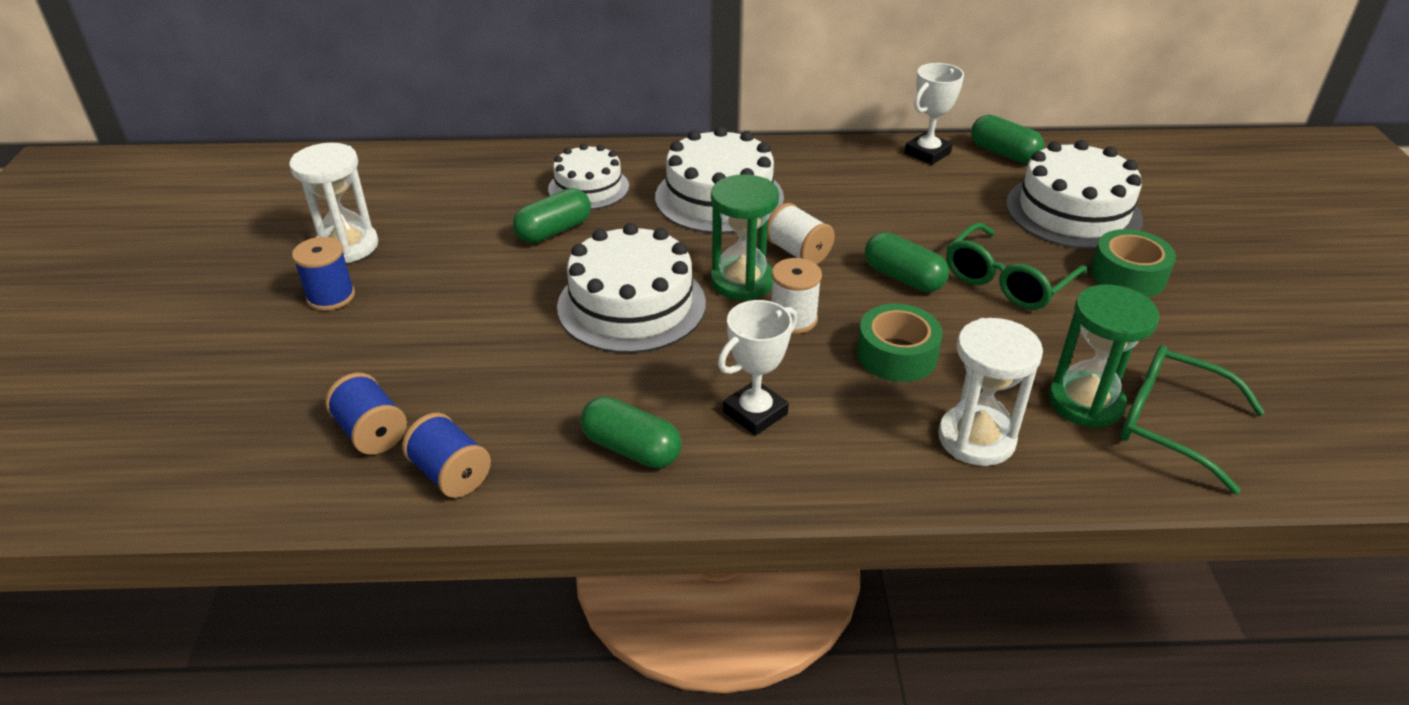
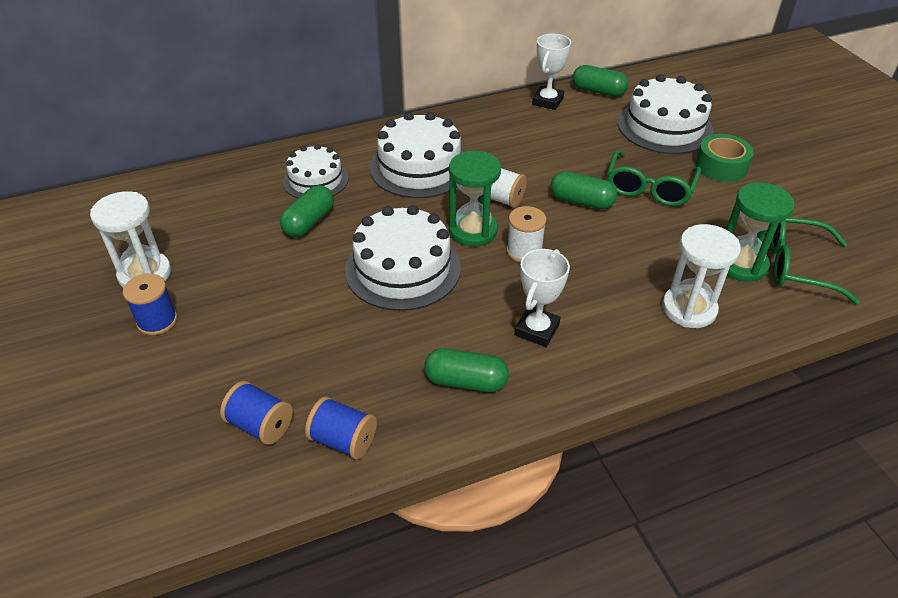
camera: 20 degrees left, 5 degrees up
(896, 355) = (607, 261): green tape -> none

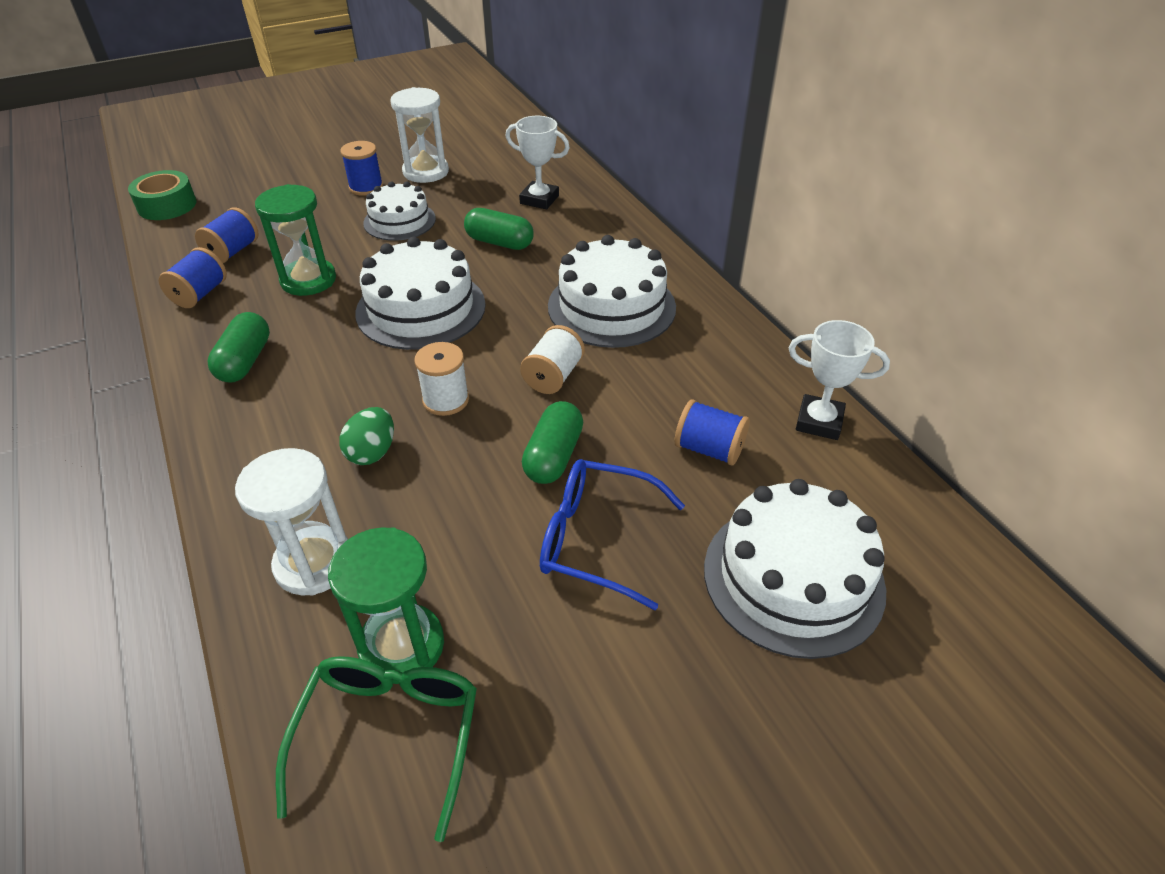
camera: 85 degrees right, 0 degrees up
(316, 180) = (573, 238): white cake -> white cake (399, 221)
(473, 231) = (486, 356): green hourglass -> green hourglass (308, 280)
(537, 330) = (306, 412): white trophy -> white trophy (539, 199)
(572, 141) = (709, 449): none -> blue spool
(582, 287) = (372, 452): none -> green egg
(598, 91) = (880, 486): green capsule -> none
(649, 188) = (596, 539): green glasses -> blue glasses
(721, 166) = (681, 656): green tape -> green tape (167, 205)

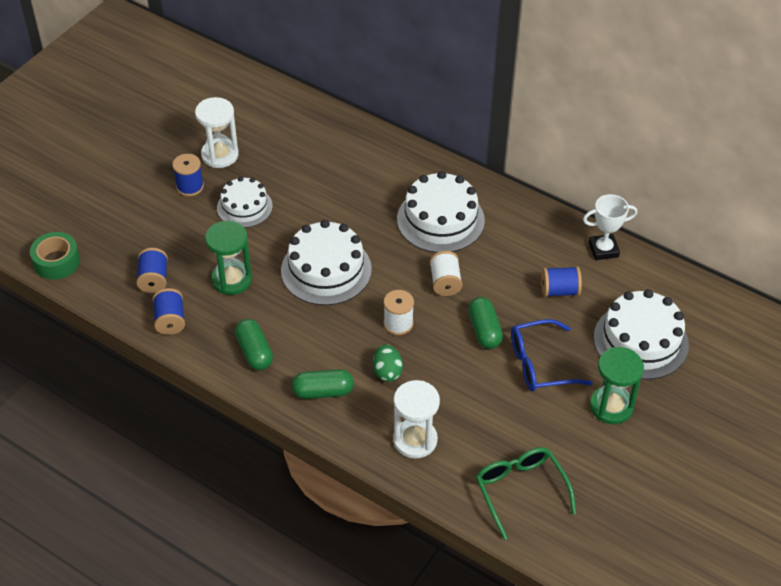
camera: 30 degrees left, 5 degrees up
(402, 645) = (492, 454): green hourglass -> green hourglass (611, 406)
(499, 242) = (329, 198): green capsule -> green capsule (323, 391)
(539, 199) = (324, 150): white trophy -> none

